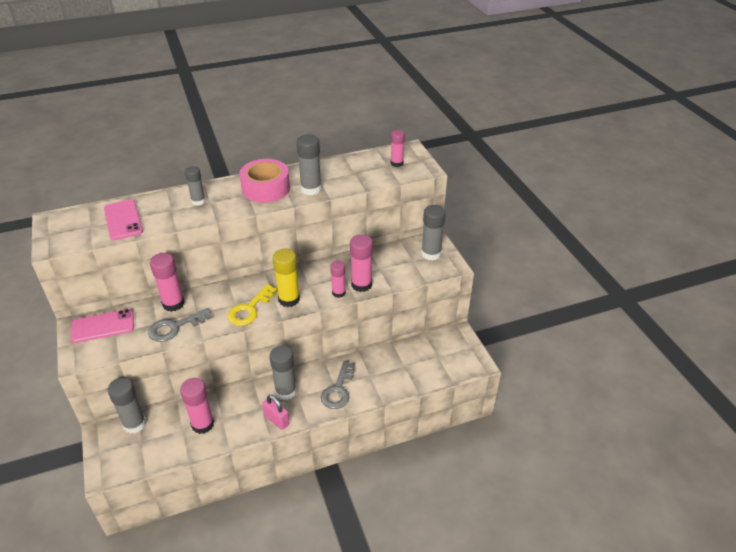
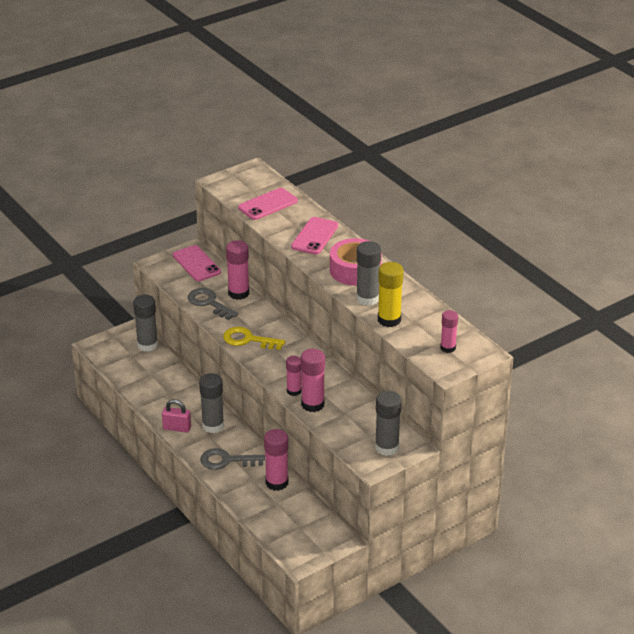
camera: 75 degrees right, 5 degrees down
(198, 201) = (314, 236): grey glue stick -> pink phone
(202, 424) = (158, 384): pink glue stick -> pink glue stick (277, 482)
(277, 420) = (177, 428): pink padlock -> pink padlock turned 75 degrees clockwise
(289, 299) = (271, 361): yellow glue stick -> yellow glue stick (389, 320)

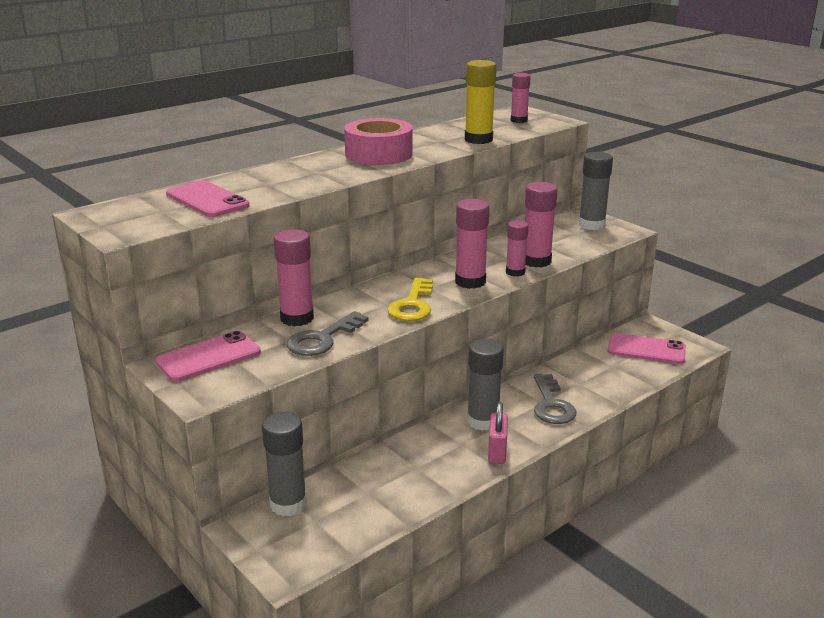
camera: 95 degrees left, 10 degrees down
(277, 482) = (577, 367): pink glue stick -> pink glue stick (470, 282)
(314, 236) = (299, 173): pink phone -> pink phone (646, 349)
(367, 298) = (439, 148): grey glue stick -> none

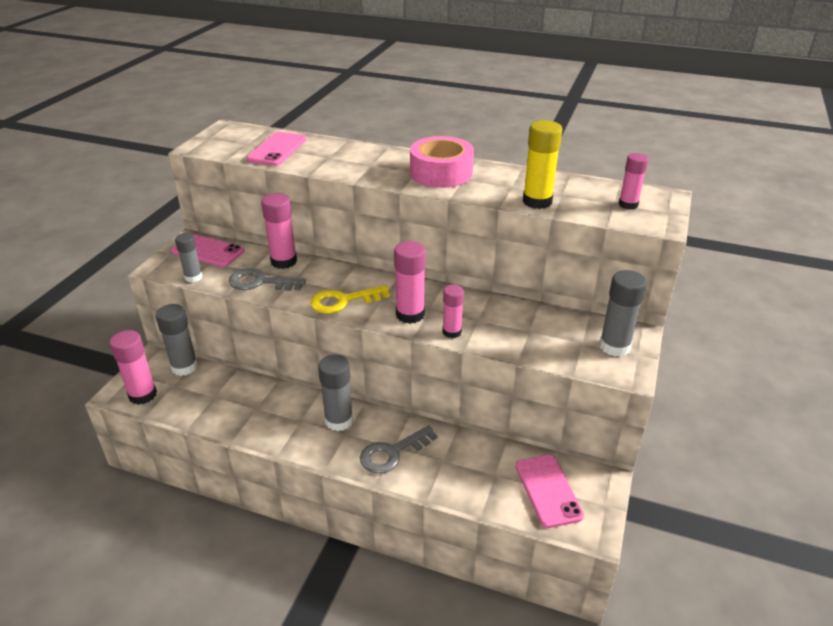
camera: 60 degrees right, 10 degrees up
(257, 376) = (193, 277): none -> grey glue stick
(497, 452) = (300, 443): pink padlock -> none
(536, 261) = (487, 337): pink glue stick -> pink glue stick (142, 395)

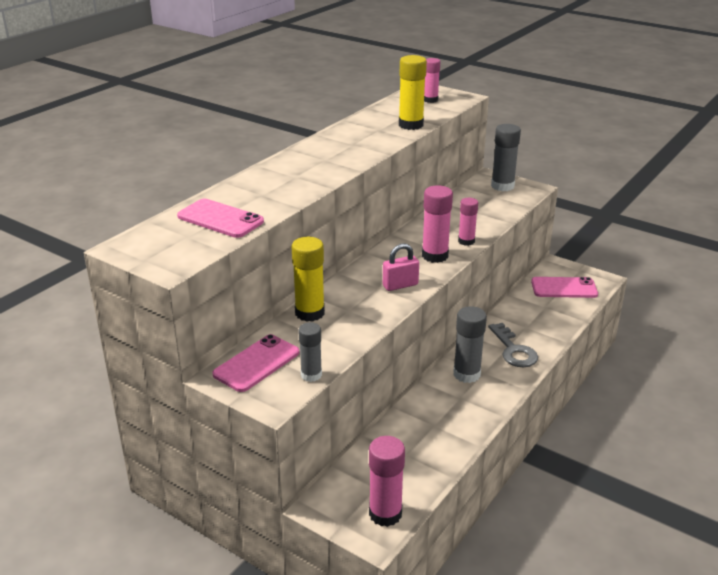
camera: 75 degrees left, 5 degrees down
(184, 367) = (346, 478): grey glue stick -> none
(260, 282) = (344, 330): grey key -> none
(283, 261) = (309, 313): pink glue stick -> yellow glue stick
(343, 301) = (400, 285): yellow key -> pink padlock
(441, 173) = (336, 150): pink tape -> none

